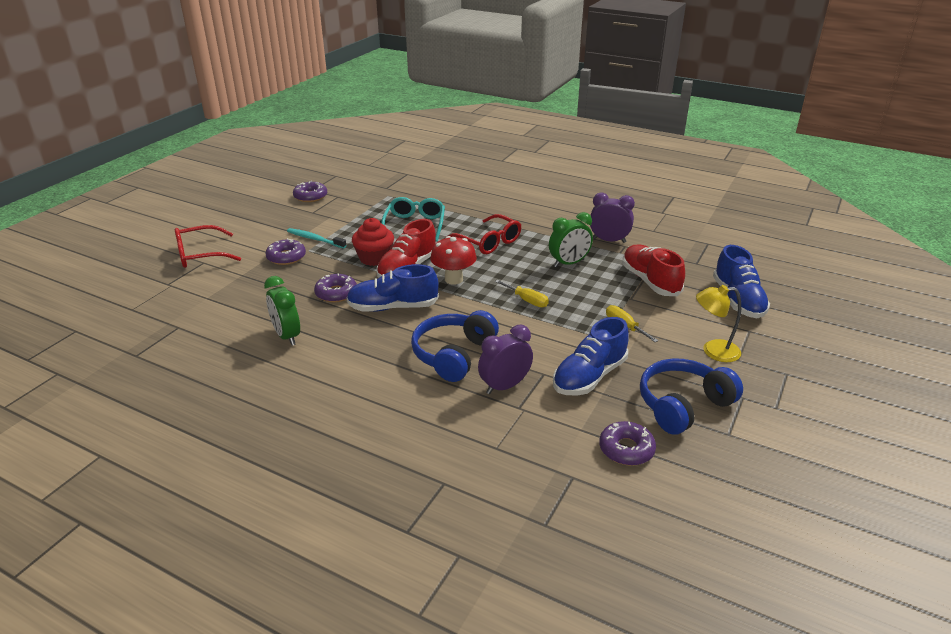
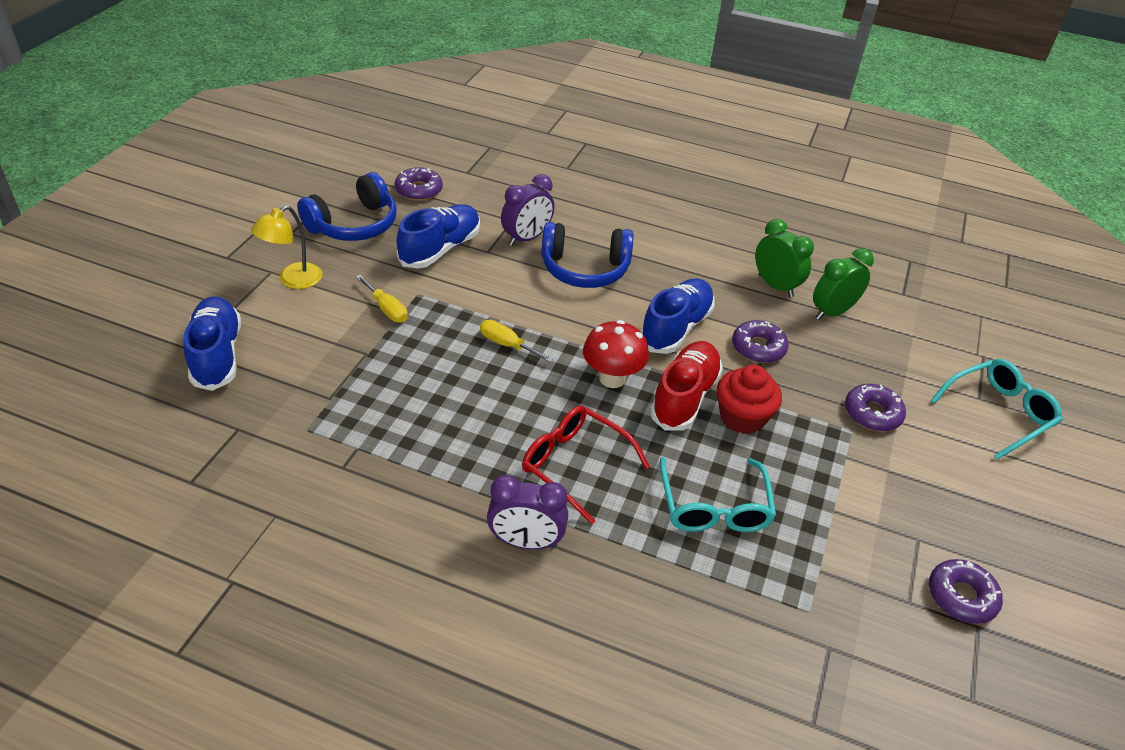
camera: 170 degrees right, 10 degrees up
(199, 255) = (999, 412): red glasses -> turquoise glasses
(315, 239) = (859, 458): turquoise toothbrush -> none
(393, 307) = (675, 328): blue shoe -> blue shoe turned 45 degrees counterclockwise
(453, 355) = (585, 269): blue headphones -> blue headphones turned 75 degrees clockwise
(569, 263) = (443, 419): green clock -> green clock (832, 312)
(609, 240) = (366, 480): purple clock -> purple clock (526, 542)
(650, 281) = (328, 385): red shoe -> none
(713, 351) = (293, 280): yellow lamp -> yellow lamp turned 135 degrees clockwise

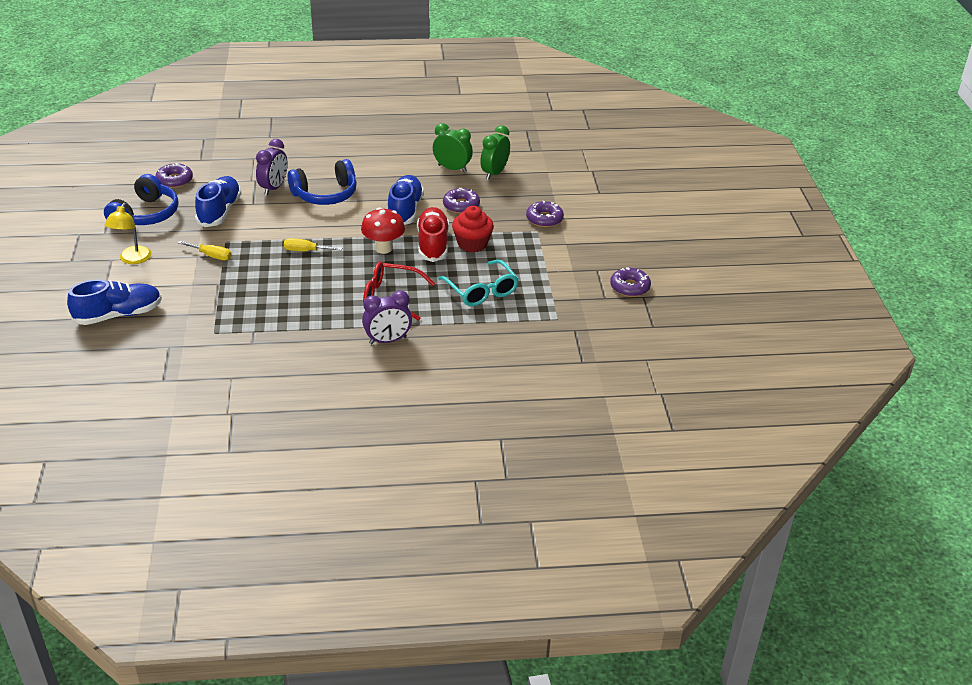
camera: 25 degrees left, 5 degrees down
(217, 355) = (118, 315): blue shoe -> blue shoe turned 105 degrees clockwise
(999, 412) = (613, 197): turquoise glasses -> none

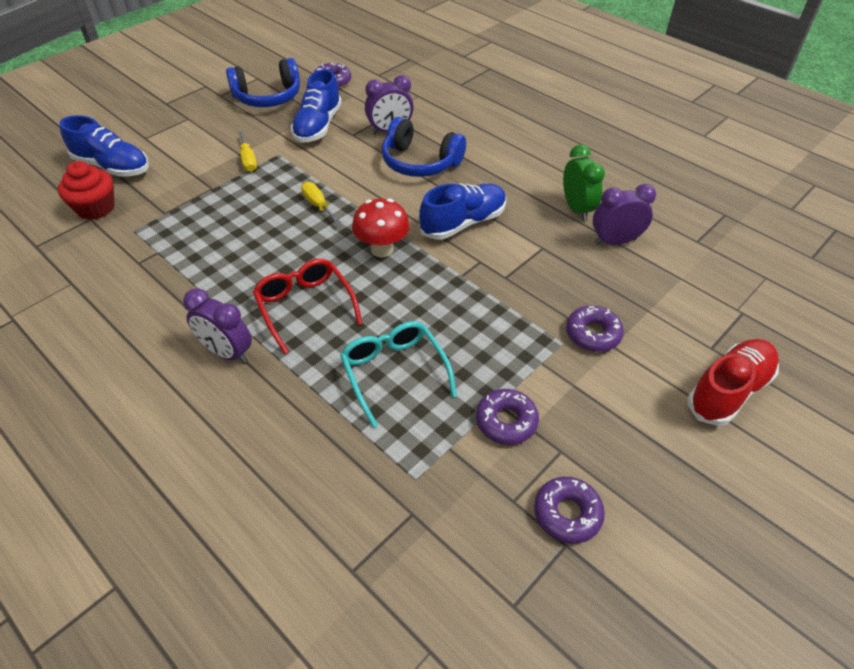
camera: 50 degrees right, 10 degrees up
(132, 259) = (198, 127): yellow lamp -> none
(219, 211) = (318, 126): blue shoe -> blue shoe turned 135 degrees clockwise
(433, 244) = (431, 278): red shoe -> red shoe (728, 391)
(461, 205) = (524, 255): purple donut -> purple donut (506, 421)
(472, 243) = (470, 306): red cupcake -> red cupcake (96, 208)
(482, 291) = (393, 371): turquoise glasses -> turquoise glasses turned 135 degrees clockwise
(494, 173) = (615, 241): green clock -> purple clock

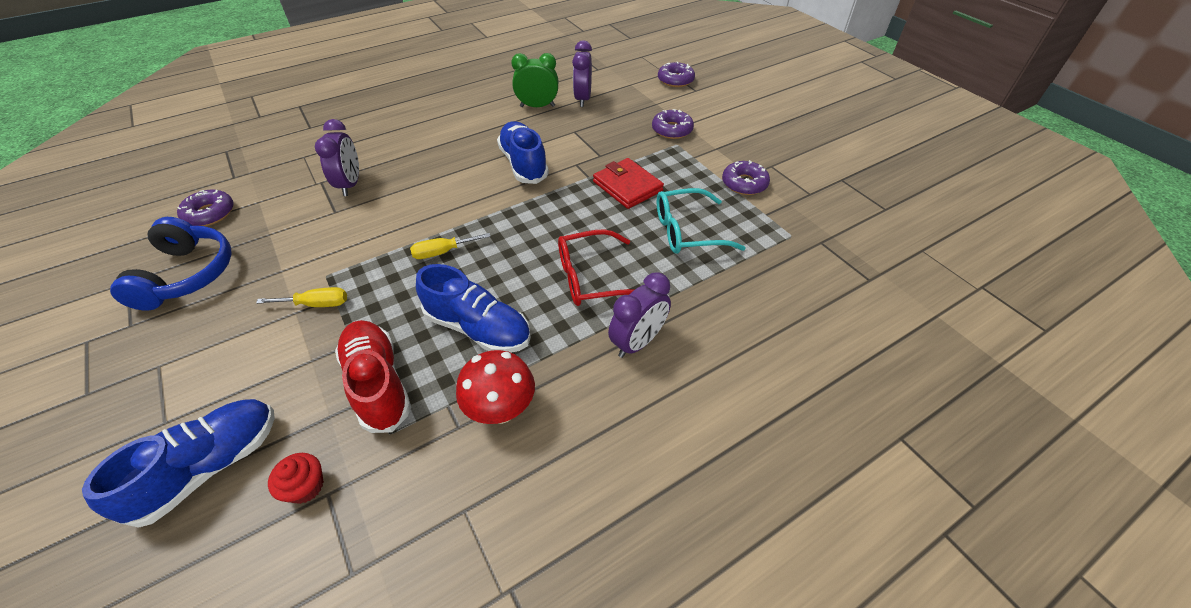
camera: 75 degrees left, 0 degrees up
(96, 208) = (305, 486): red cupcake -> red cupcake, size x0.61
(318, 126) = (295, 236): blue shoe -> blue shoe (478, 328)
(382, 249) = (534, 216): red mushroom -> red mushroom (501, 410)
(420, 162) = (419, 173): blue headphones -> none
(456, 309) = (627, 186): none -> red wallet
(567, 513) = (819, 174): purple donut -> purple donut (675, 80)
(728, 391) = (731, 94): red shoe -> red shoe (378, 383)

